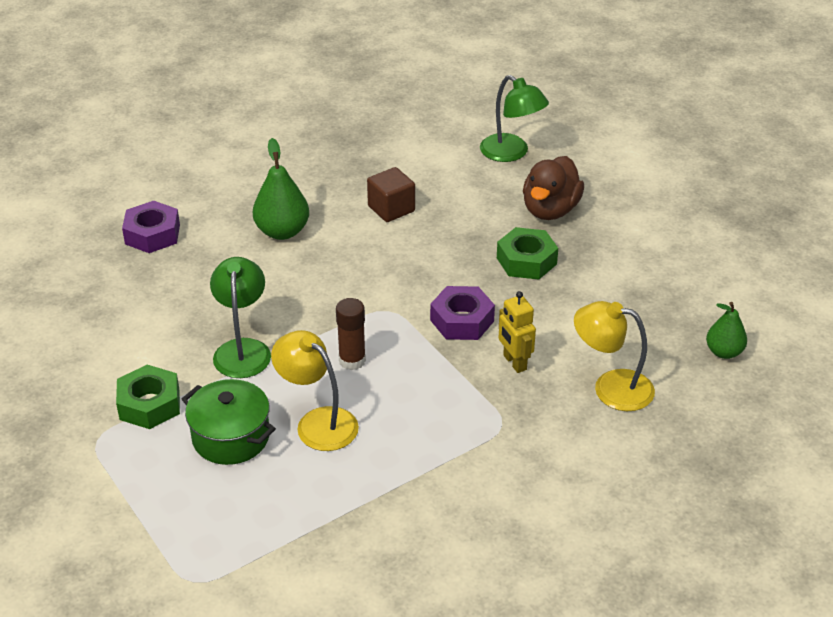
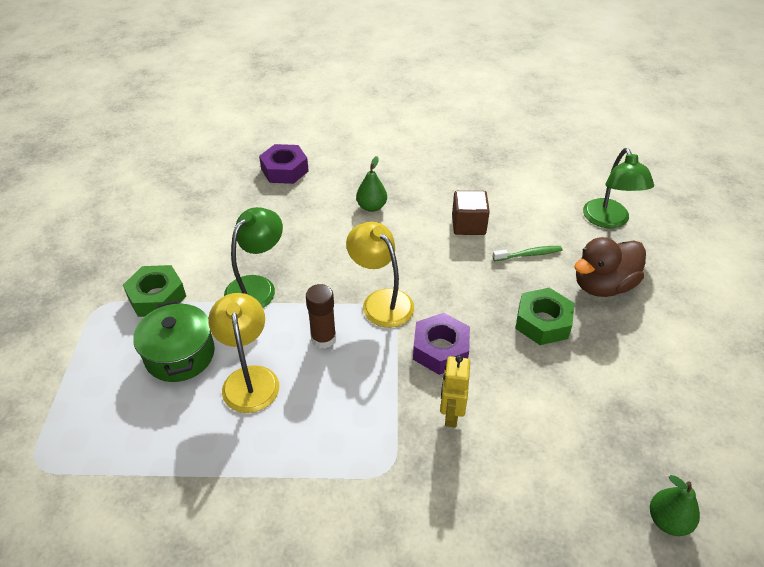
camera: 35 degrees right, 5 degrees up
(282, 231) = (371, 207): green pear -> green pear, size x0.64
(468, 211) = (529, 254): none -> green toothbrush
(611, 387) = (519, 492): yellow lamp -> yellow lamp (381, 301)

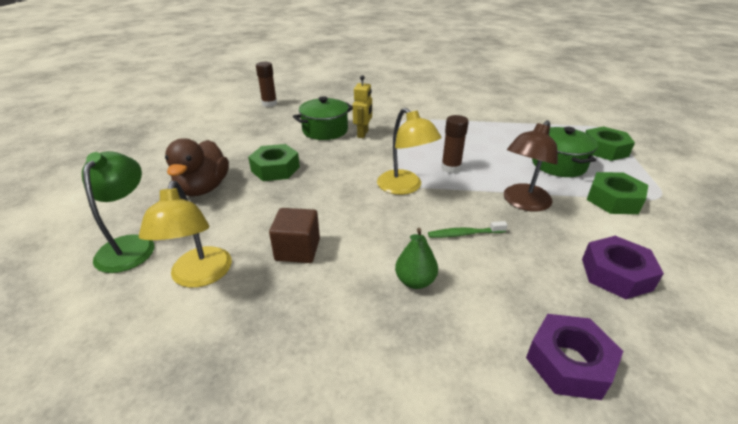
camera: 175 degrees left, 10 degrees down
(90, 395) = (604, 150): none -> green nut
(249, 378) = (498, 152): yellow lamp -> yellow lamp (199, 276)
(257, 286) = (523, 203): green lamp -> brown lamp
(440, 349) = (361, 159): purple nut -> purple nut (616, 274)
(515, 420) = (325, 130): none -> green pot
(529, 254) = (250, 216): green toothbrush -> green toothbrush (464, 234)
(603, 285) = (203, 188): brown duck -> brown duck turned 120 degrees clockwise
(668, 521) = (269, 104): green pear -> brown glue stick

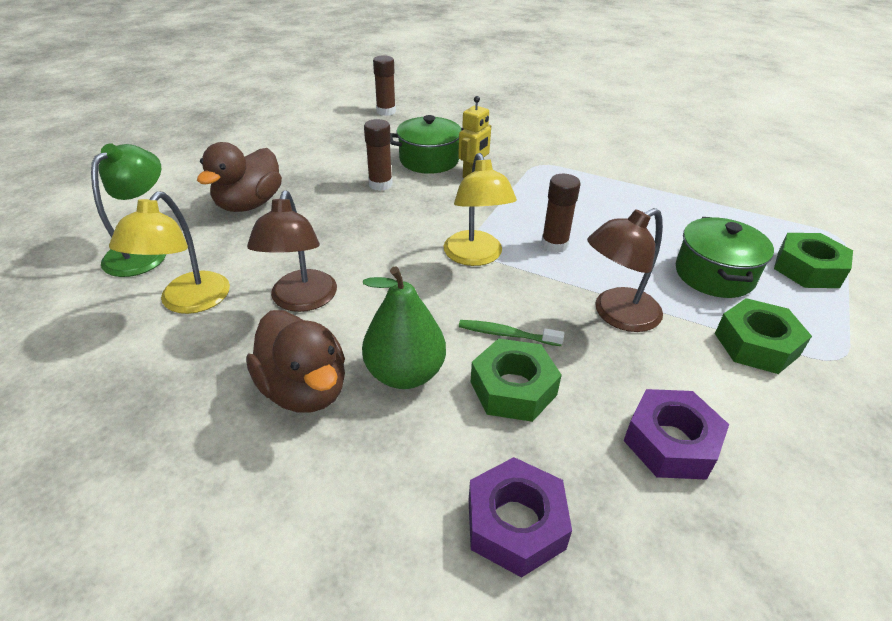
camera: 20 degrees right, 5 degrees up
(275, 169) = (339, 198): green nut -> green nut (513, 388)
(297, 250) = (301, 301): brown cube -> brown lamp
(300, 153) = (380, 184): none -> brown glue stick
(347, 316) = (304, 389): none -> brown duck
(415, 281) = (405, 373): green pear -> green pear, size x1.56

